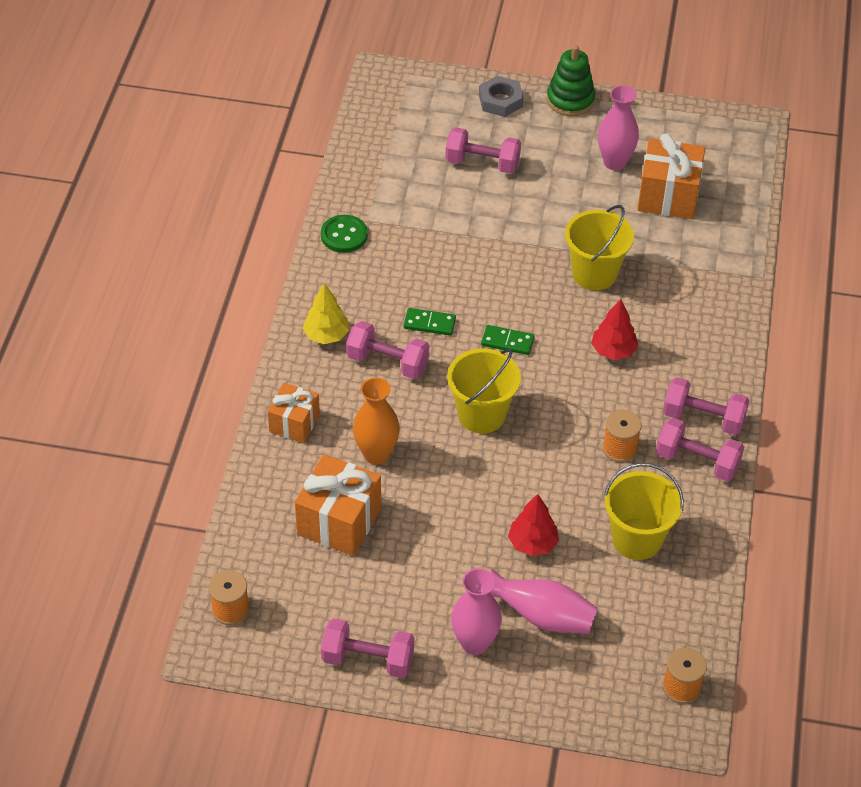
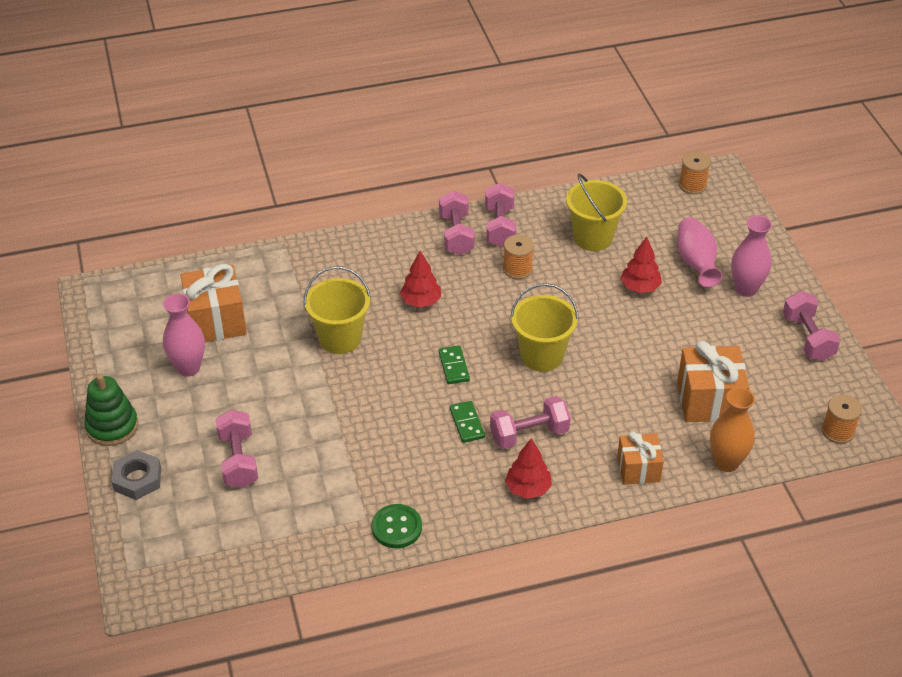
camera: 115 degrees left, 5 degrees down
(326, 335) = (528, 488): yellow tree -> red tree
(376, 454) = (629, 404): orange vase -> orange vase (726, 462)
(387, 362) = (529, 434): pink dumbbell -> pink dumbbell turned 75 degrees clockwise

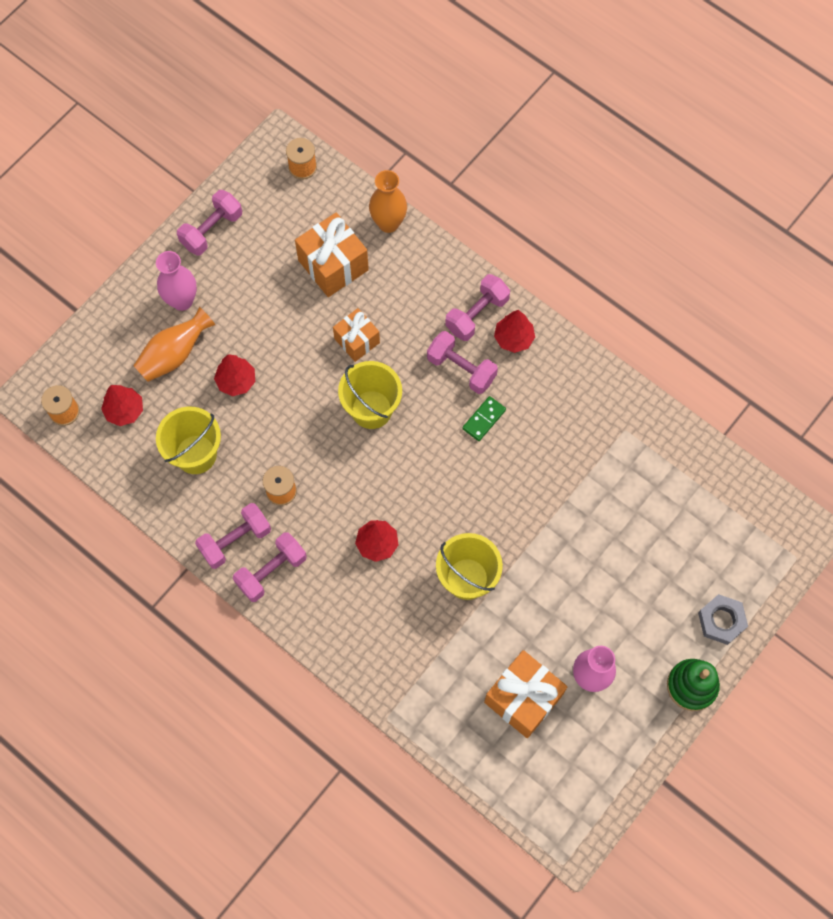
camera: 125 degrees left, 25 degrees up
(238, 460) = (646, 559): pink dumbbell -> pink dumbbell (477, 314)
(396, 527) = (616, 403): green button -> none
(454, 366) = (432, 468): green domino -> none
(638, 469) = (439, 276): orange gift -> orange gift (357, 340)
(666, 216) = (124, 410): none -> red tree
(696, 263) = (174, 354): pink vase -> orange vase

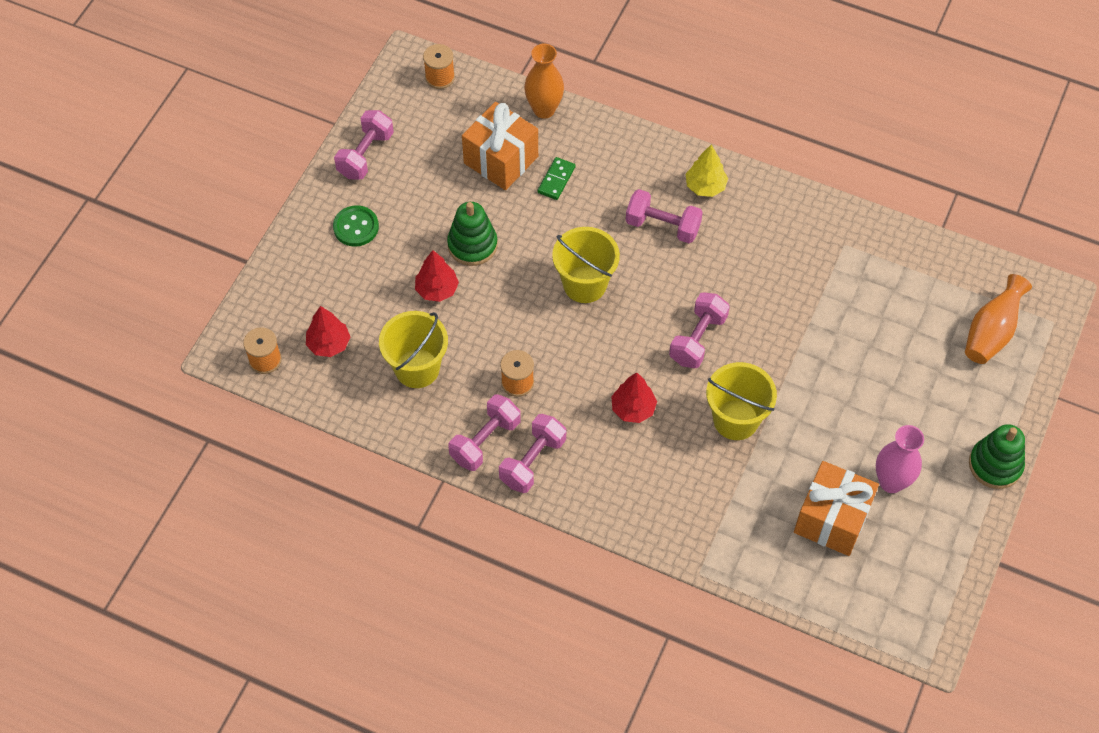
camera: 15 degrees left, 10 degrees down
(174, 354) = (364, 279): orange vase -> orange vase (991, 332)
(182, 301) = (356, 227): pink vase -> green button
(281, 345) = (472, 245): none -> green stacking toy
(357, 340) = (548, 224): orange gift -> none
(477, 314) = (661, 173): pink dumbbell -> pink dumbbell (698, 339)
(484, 419) = (701, 267): green domino -> green domino (556, 180)
(513, 338) = (705, 186): red tree -> yellow tree
(721, 620) = (1002, 397): grey nut -> none

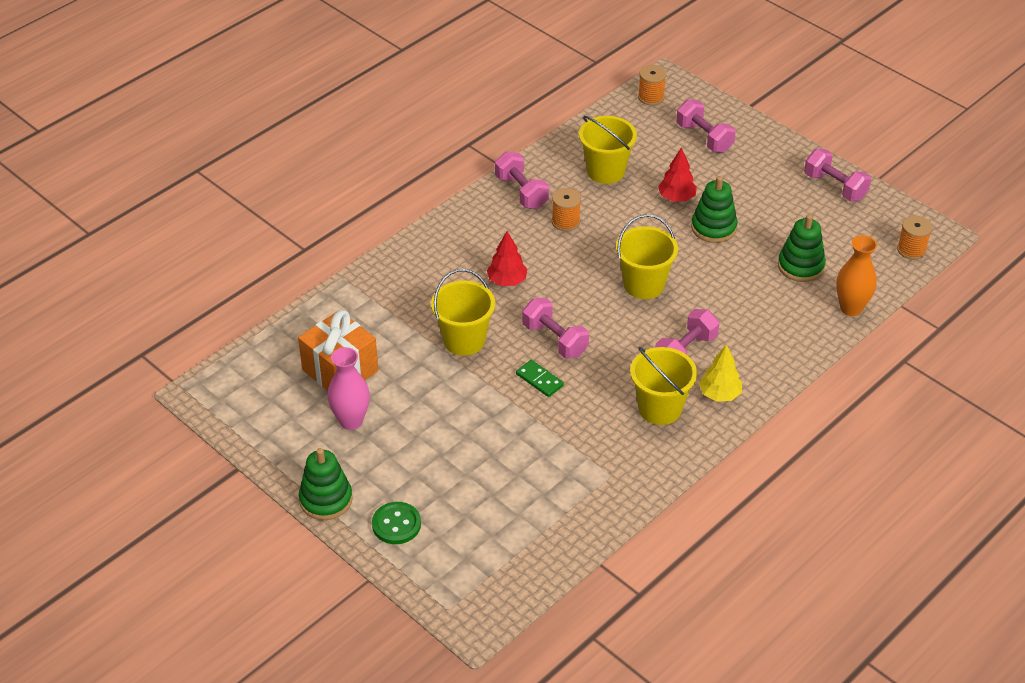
camera: 110 degrees right, 15 degrees down
(329, 344) = (650, 130): red tree -> none
(356, 227) = (759, 166): green button -> green button (396, 524)
(501, 160) = (800, 266): orange gift -> green stacking toy
(532, 461) = (489, 213): pink dumbbell -> pink dumbbell (704, 138)
(556, 180) = (765, 296): green domino -> green domino (539, 380)
(745, 228) = (660, 408): none -> yellow bucket
(991, 332) = (461, 552): orange vase -> none

